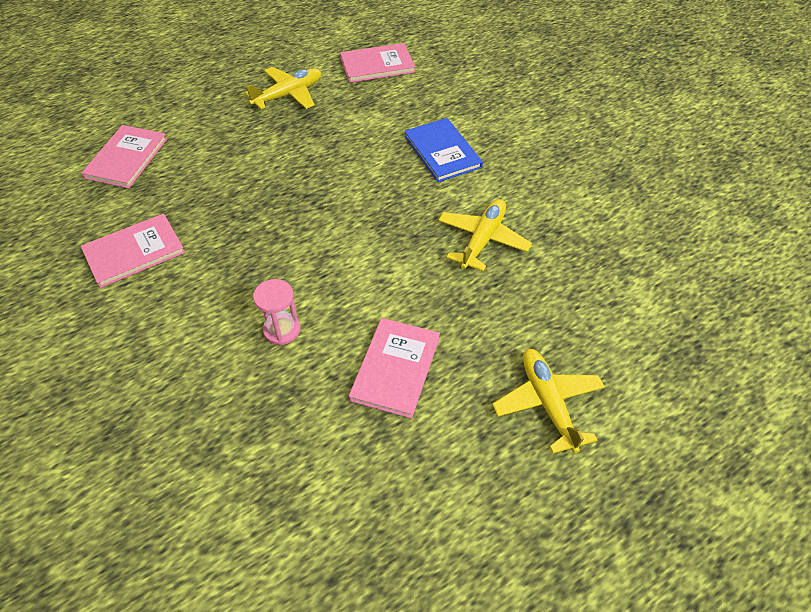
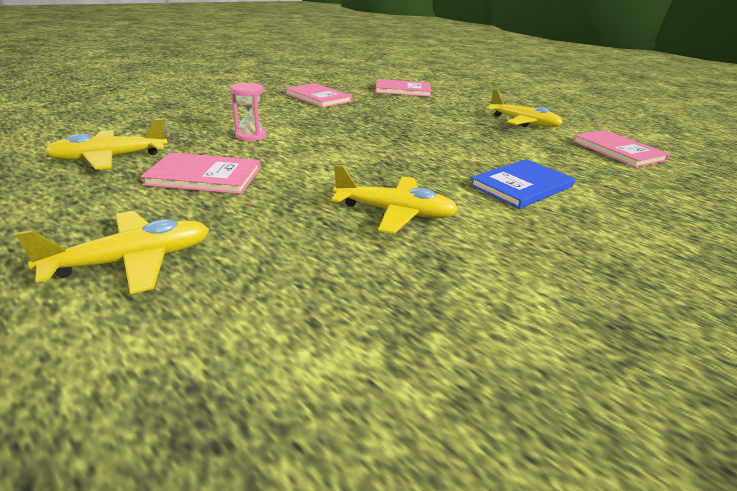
camera: 75 degrees right, 20 degrees down
(331, 463) = (110, 158): none -> yellow plane

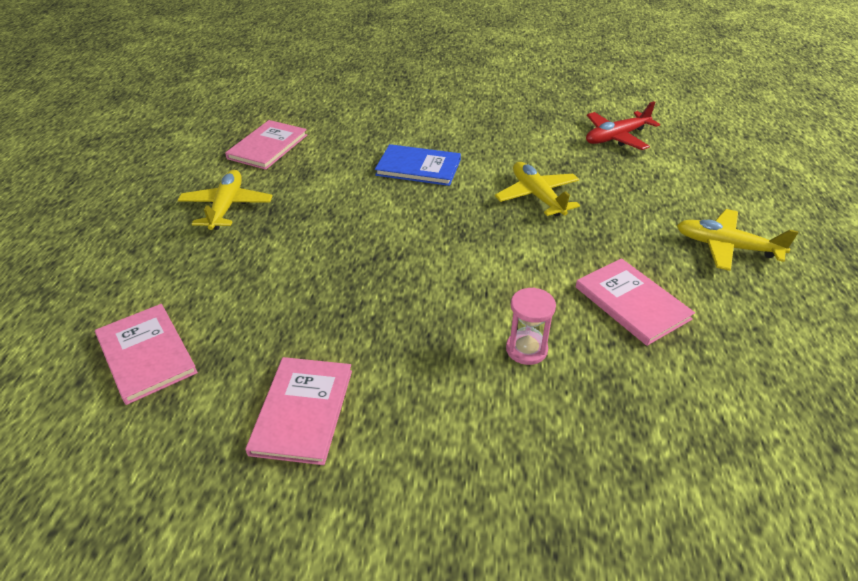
camera: 125 degrees left, 10 degrees up
(110, 158) = (707, 389): yellow plane -> none
(471, 370) = (616, 137): none -> red plane

